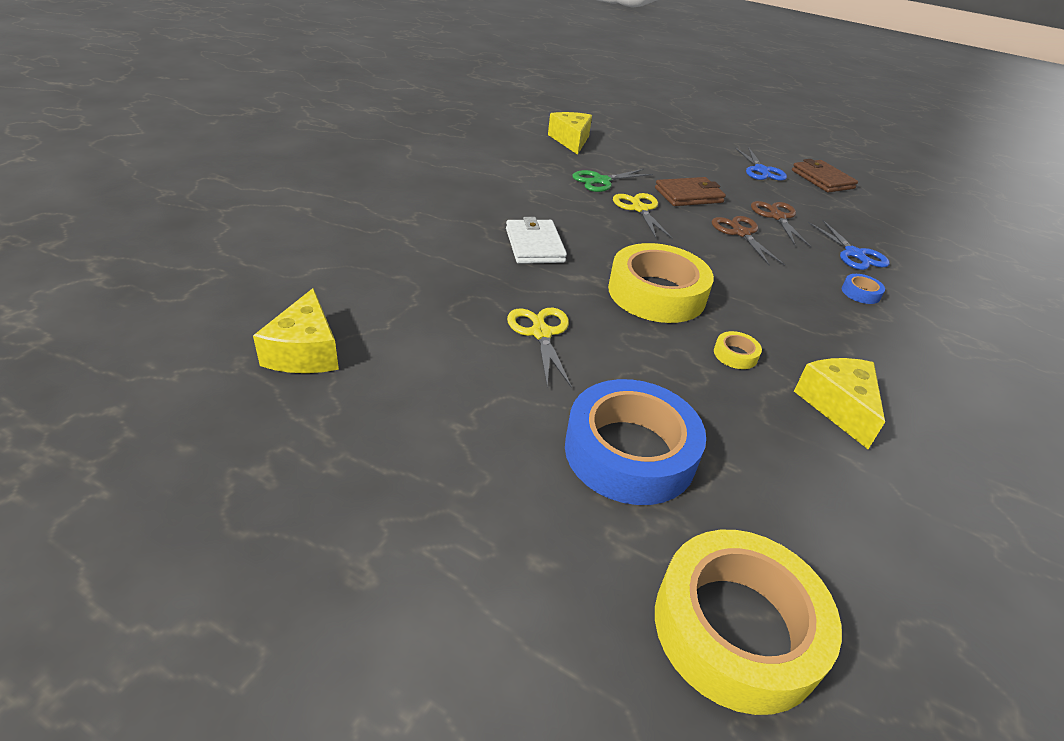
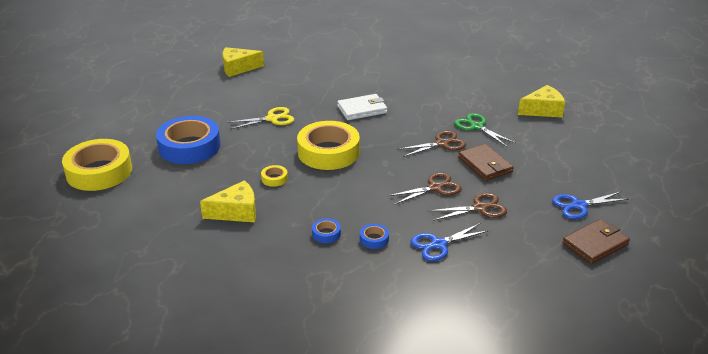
camera: 85 degrees right, 5 degrees down
(639, 209) = (441, 144): yellow scissors -> brown scissors
(862, 327) = (326, 233): none -> blue tape

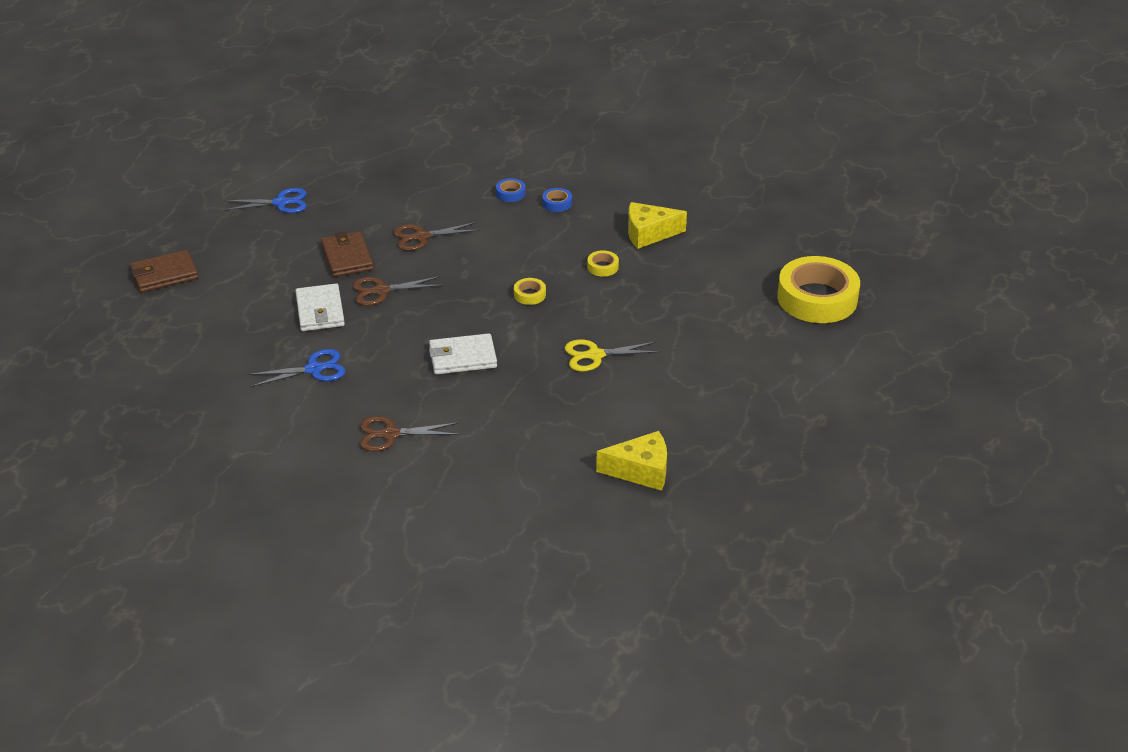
camera: 170 degrees left, 5 degrees up
(189, 147) = (709, 322): blue tape -> none
(328, 152) = (529, 295): yellow tape -> yellow tape, size x0.40
(438, 244) = (449, 183): blue scissors -> blue scissors (314, 369)
(477, 127) = (320, 311): green scissors -> white wallet
(479, 208) = (386, 211): brown scissors -> brown scissors (391, 434)
(543, 110) = (210, 327): yellow cheese -> none
(595, 244) = (299, 168): brown wallet -> brown wallet (164, 274)

